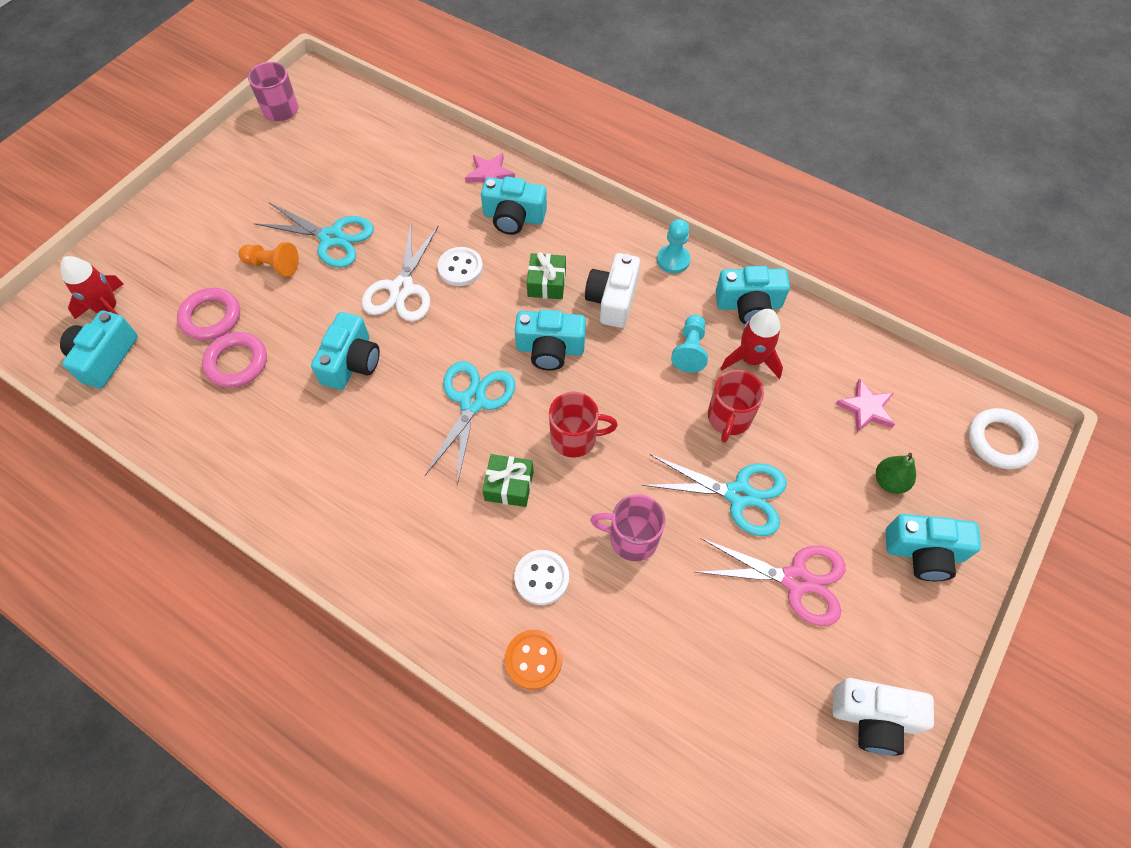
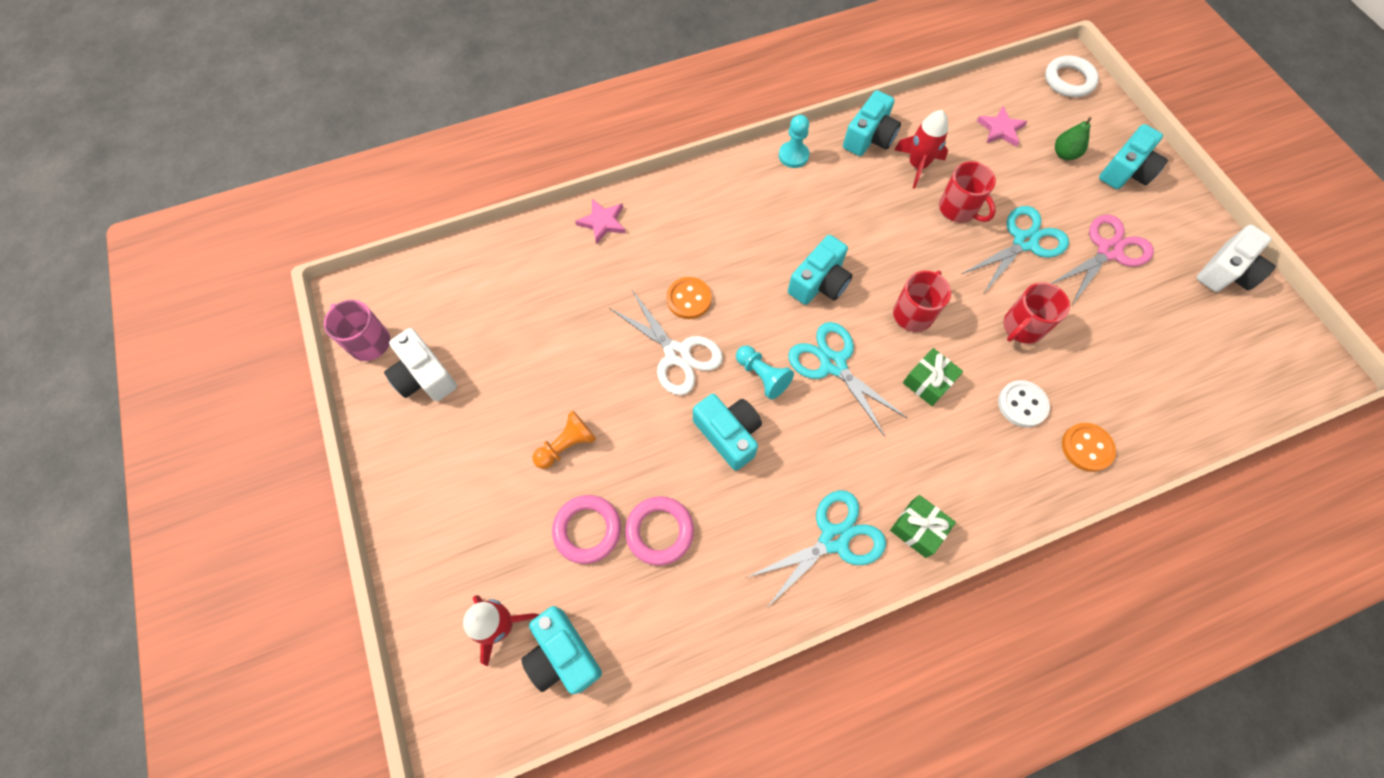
camera: 55 degrees left, 5 degrees up
(331, 238) = (574, 380): turquoise scissors -> turquoise scissors (834, 539)
(460, 268) = (689, 299): white button -> orange button
(513, 217) = (665, 232): turquoise camera -> none
(546, 283) = (752, 248): green gift -> green gift (918, 529)
(612, 300) = (802, 215): white camera -> white camera (424, 376)
(631, 538) = (1022, 327): pink mug -> red mug
(690, 350) = (884, 196): turquoise pawn -> turquoise pawn (762, 376)

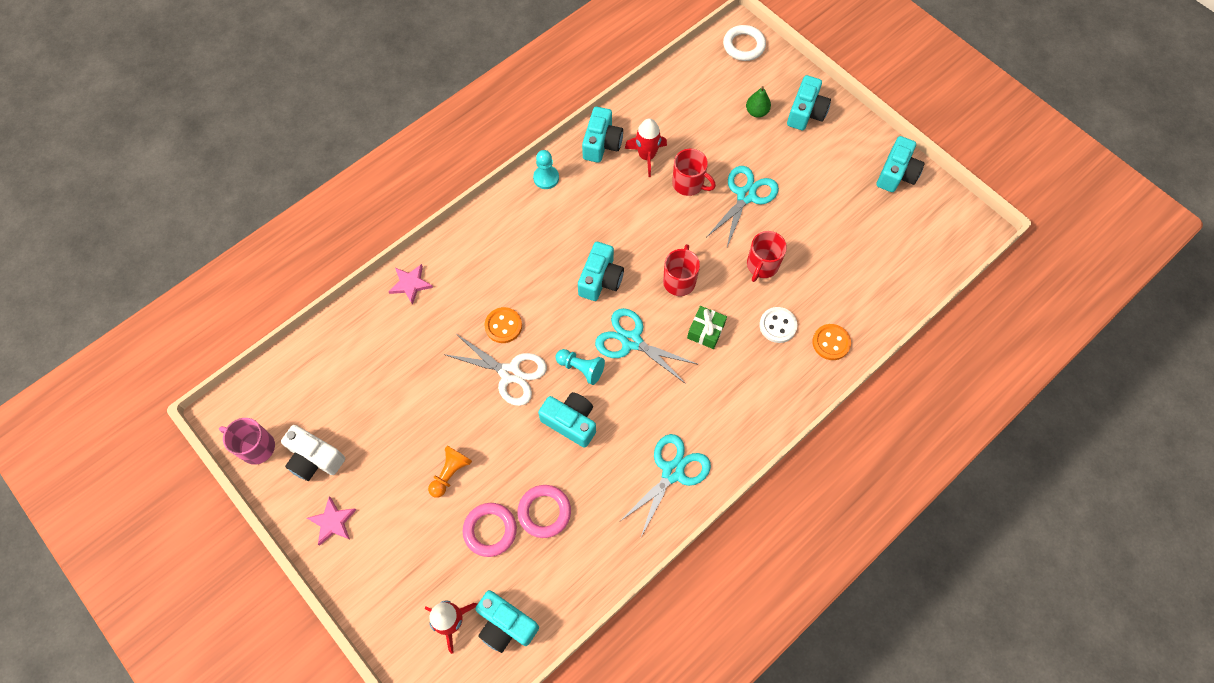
camera: 20 degrees left, 0 degrees up
(918, 529) = (730, 443): green gift -> none
(1000, 129) = (702, 105): pink star -> pink star (333, 522)
(1108, 251) = (809, 183): pink scissors -> none
(1225, 272) = (896, 173): white camera -> turquoise camera

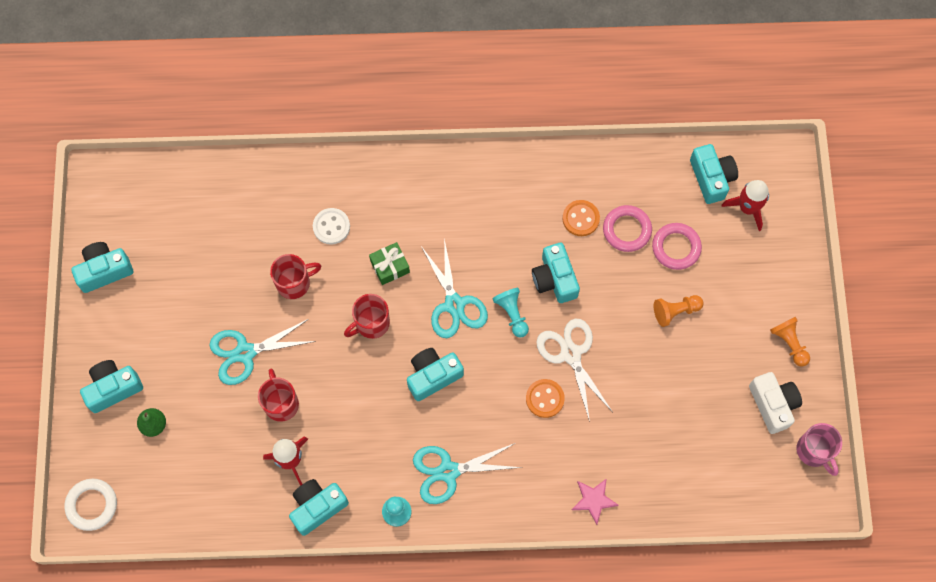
camera: 140 degrees left, 5 degrees up
(333, 522) = (789, 343): pink star -> orange pawn
(672, 472) = (511, 185): turquoise scissors -> turquoise scissors (448, 471)
(831, 342) = (305, 183): orange button -> orange button (580, 219)

